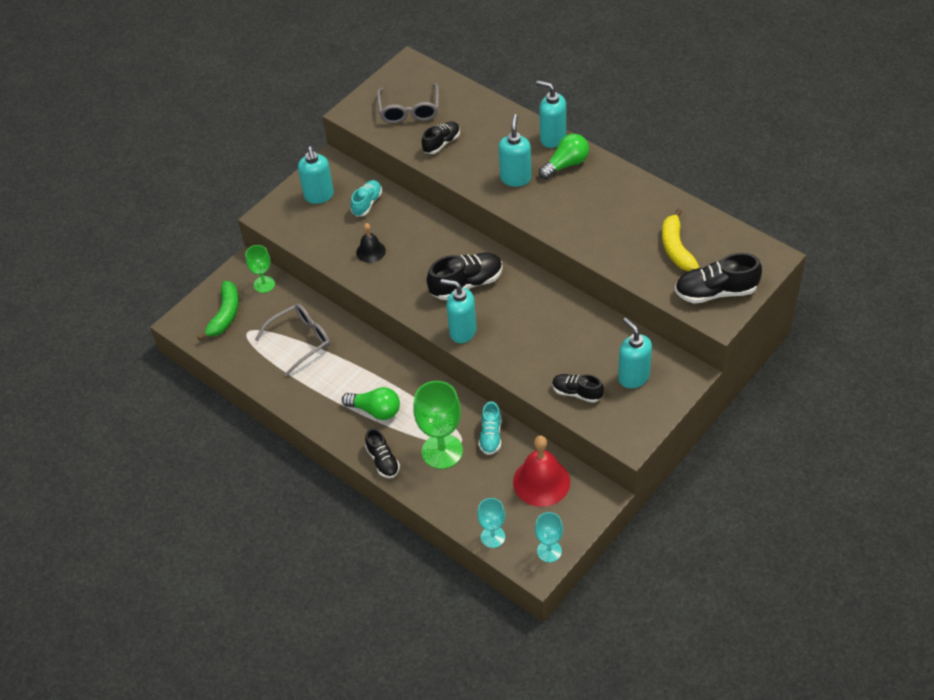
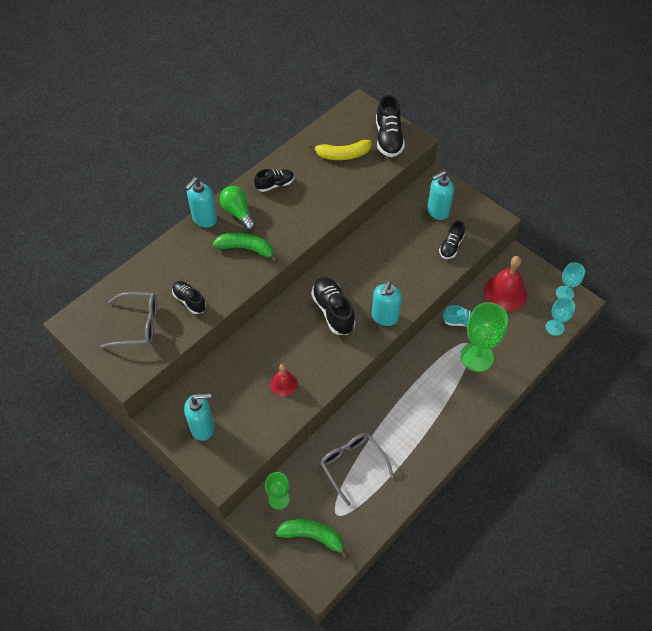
camera: 90 degrees left, 5 degrees up
(367, 203) = (222, 385): turquoise shoe -> none
(371, 251) = (283, 384): black bell -> red bell
(375, 410) = (434, 404): green light bulb -> none
(383, 461) = (486, 400): black shoe -> black shoe (275, 185)
(515, 178) = (246, 248): turquoise soap dispenser -> green banana

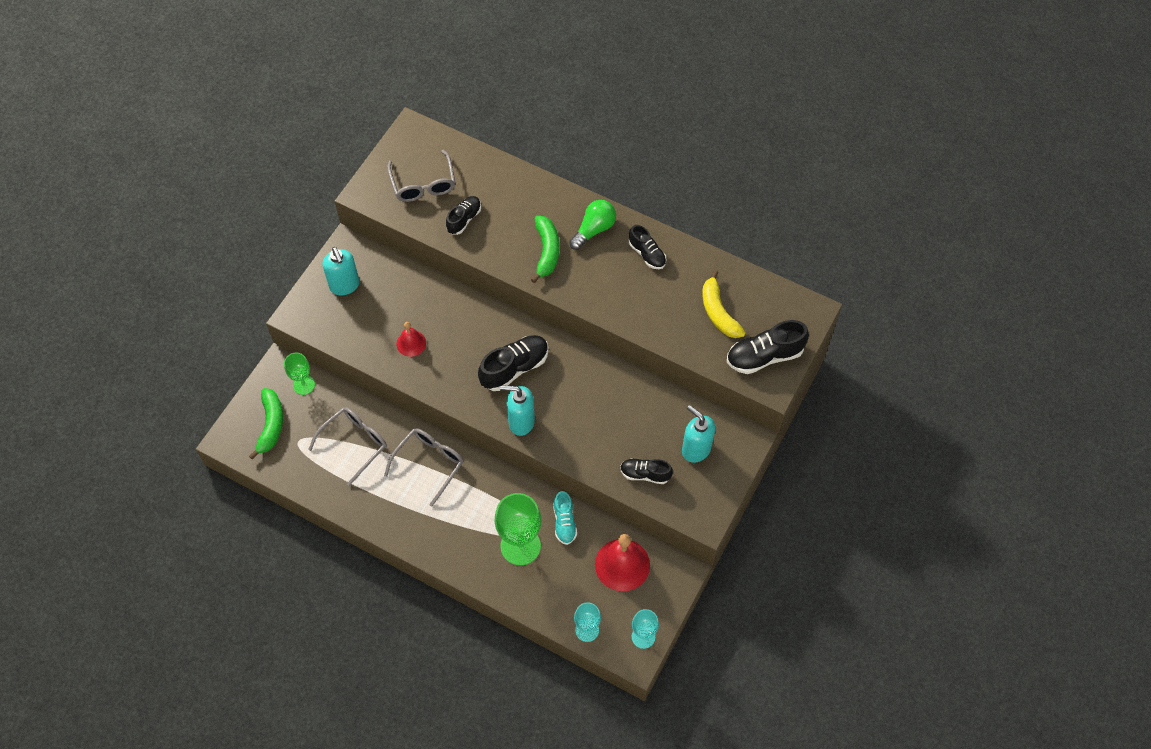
camera: 75 degrees right, 5 degrees up
(204, 219) = (574, 201): turquoise soap dispenser -> none
(387, 408) = (429, 464): none -> grey glasses

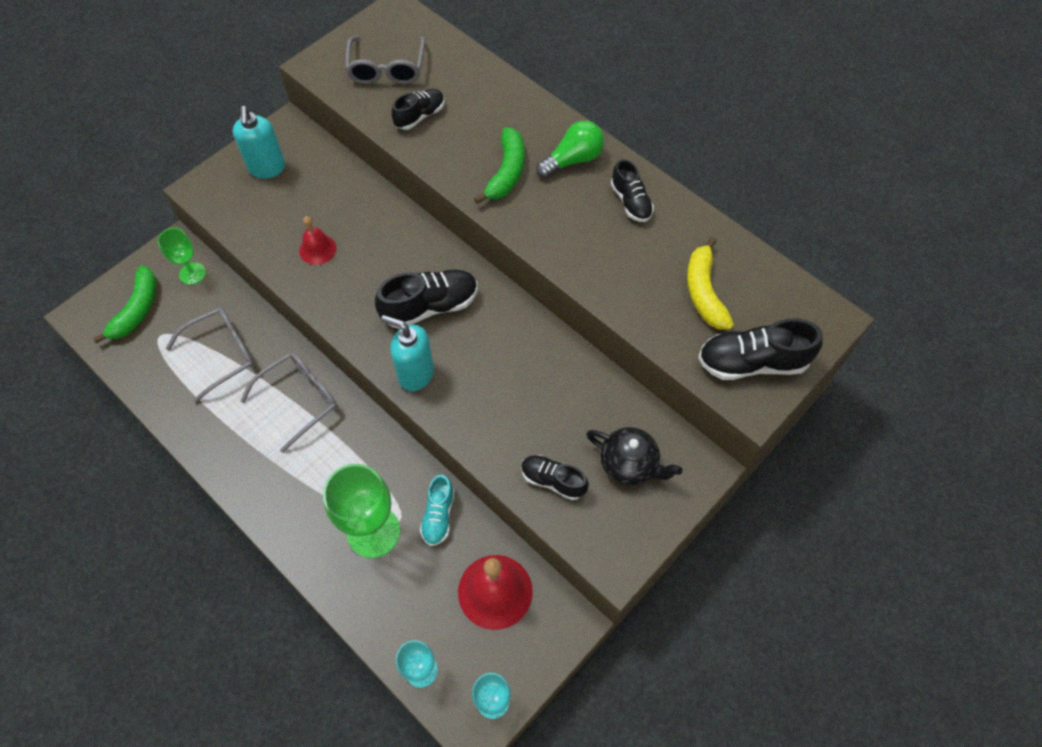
camera: 15 degrees right, 0 degrees up
(696, 449) = (629, 464): turquoise soap dispenser -> black teapot

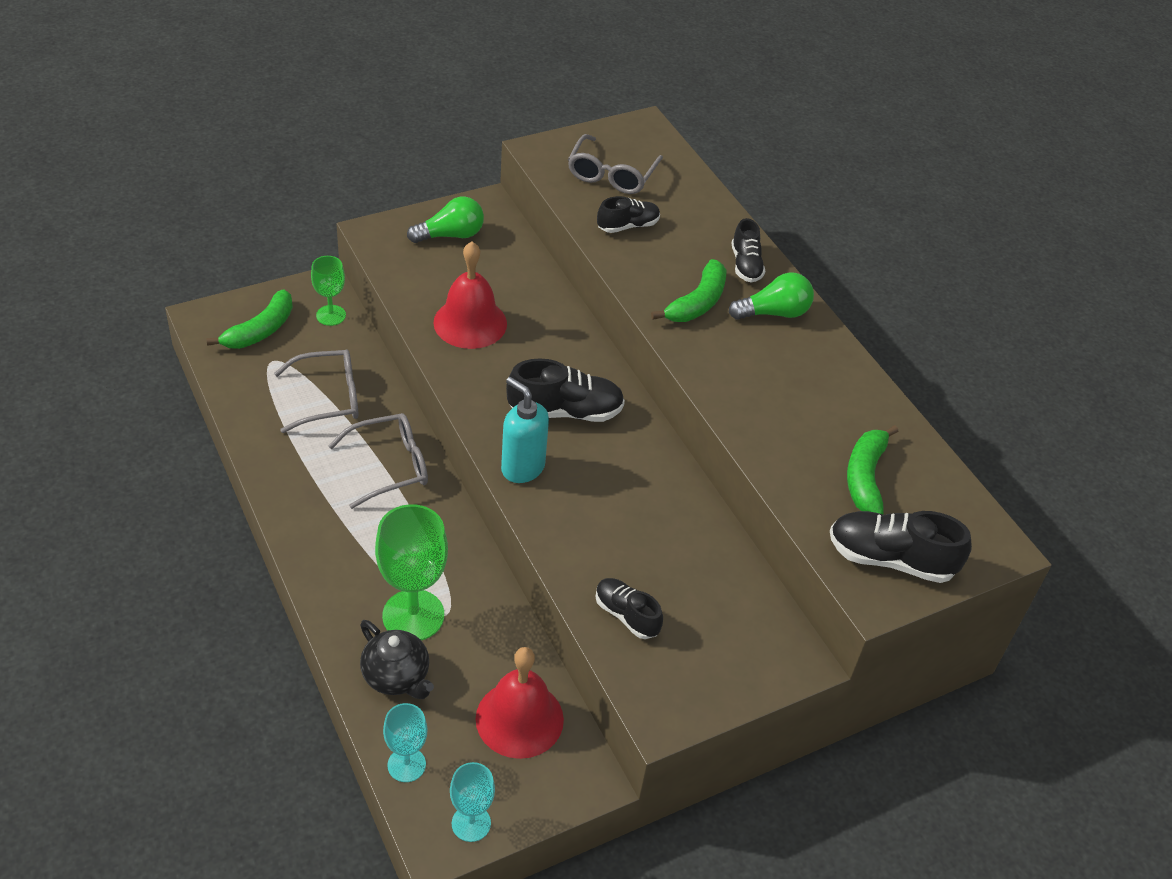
camera: 15 degrees right, 15 degrees down
(267, 168) = (450, 235): turquoise soap dispenser -> green light bulb
(317, 249) = (470, 323): red bell -> red bell, size x1.77
(438, 515) = (489, 624): turquoise shoe -> none
(629, 464) = (718, 629): black teapot -> black teapot (396, 676)
(630, 202) = (820, 370): black shoe -> black shoe (745, 265)
(704, 292) = (865, 477): yellow banana -> green banana

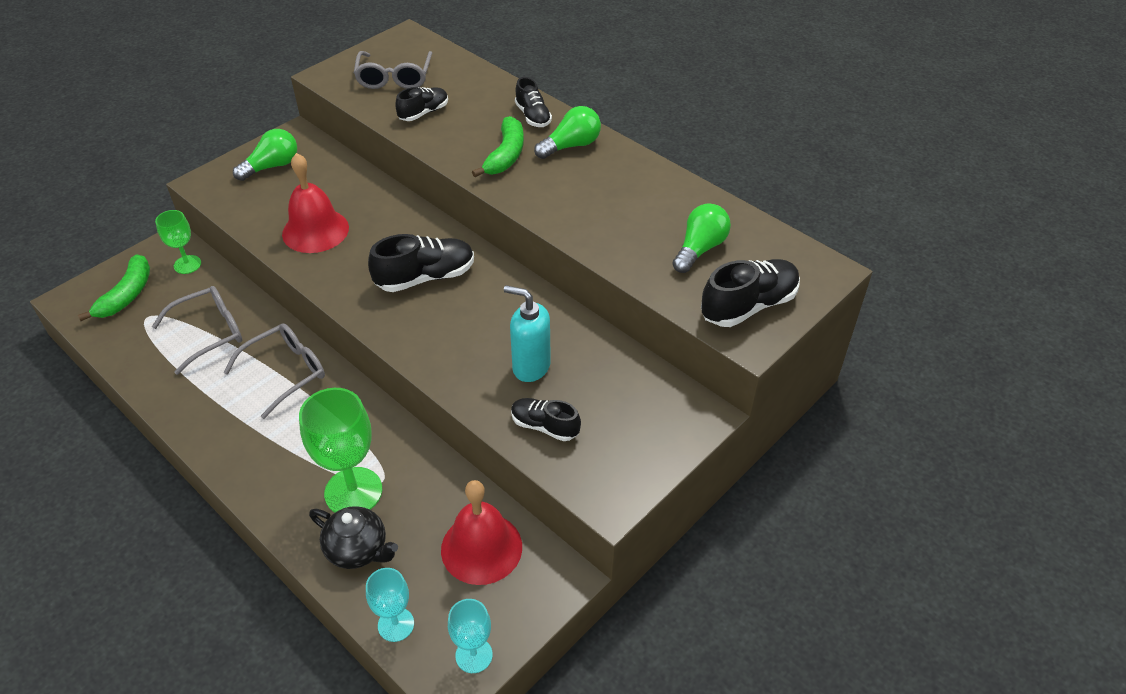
camera: 15 degrees left, 0 degrees up
(522, 468) = (406, 334): turquoise soap dispenser -> turquoise soap dispenser (531, 367)
(865, 477) = (699, 249): green banana -> green light bulb
(890, 559) = (748, 306): black shoe -> black shoe turned 150 degrees clockwise

